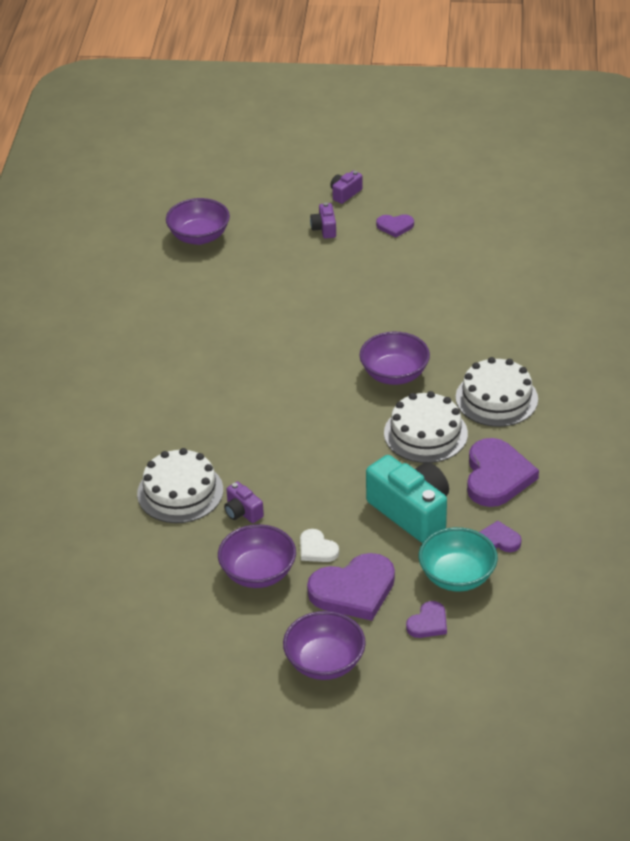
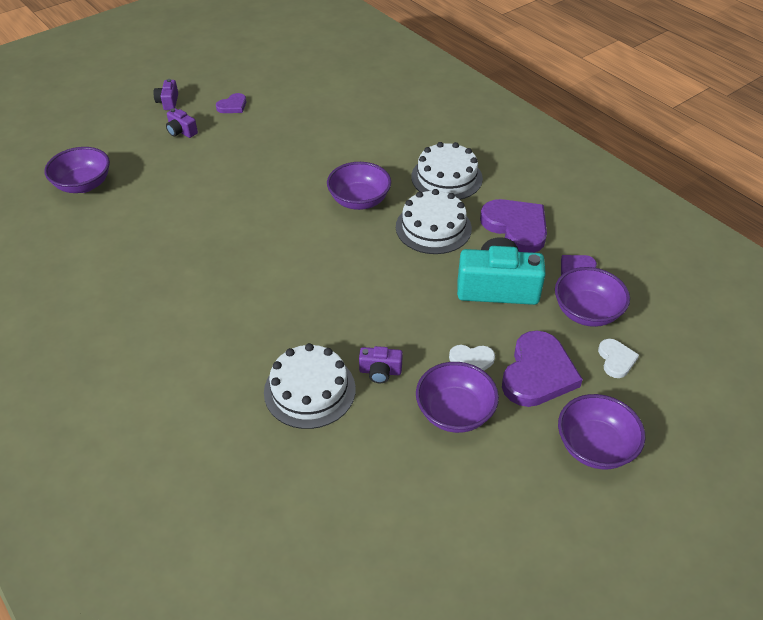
camera: 45 degrees left, 5 degrees up
(428, 623) = (616, 359): purple heart -> white heart
(457, 576) = (586, 312): turquoise bowl -> purple bowl

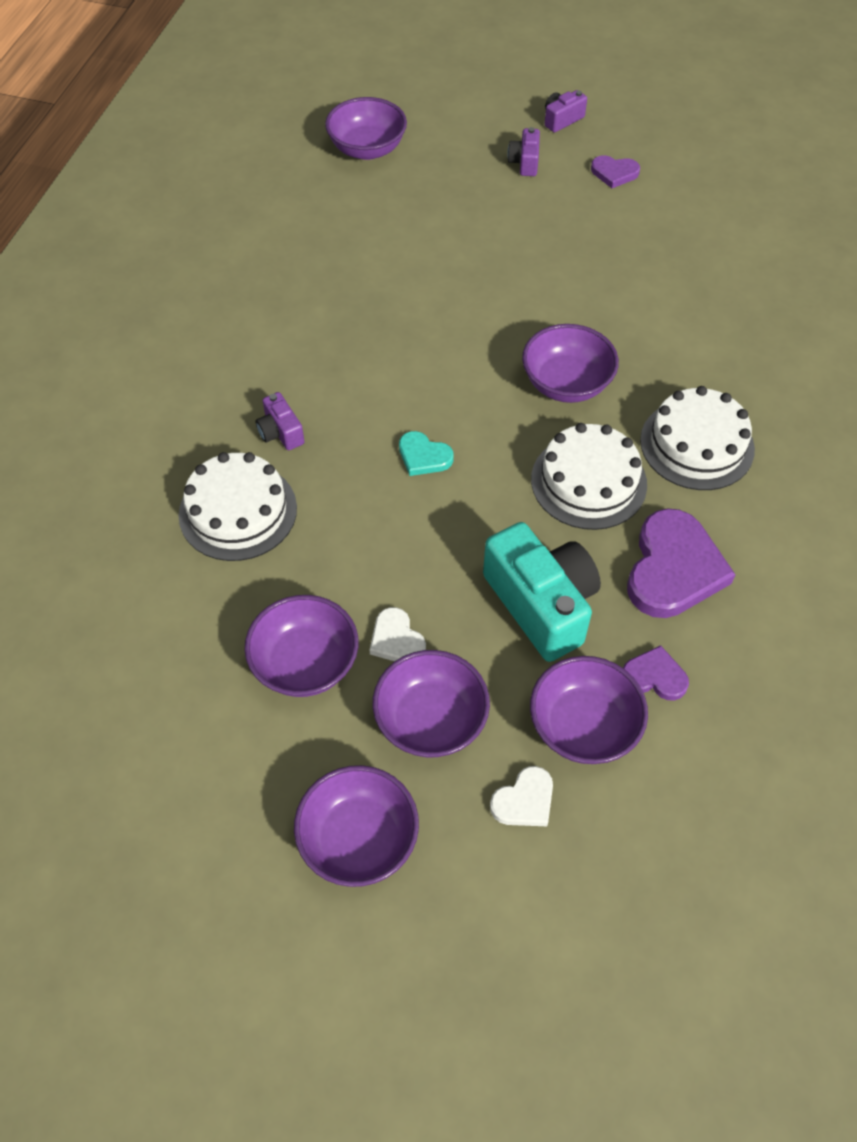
camera: 55 degrees right, 10 degrees up
(352, 283) = (423, 456): none -> turquoise heart
(380, 371) = (311, 559): purple camera -> purple camera (280, 432)
(538, 373) = (431, 720): purple heart -> purple bowl

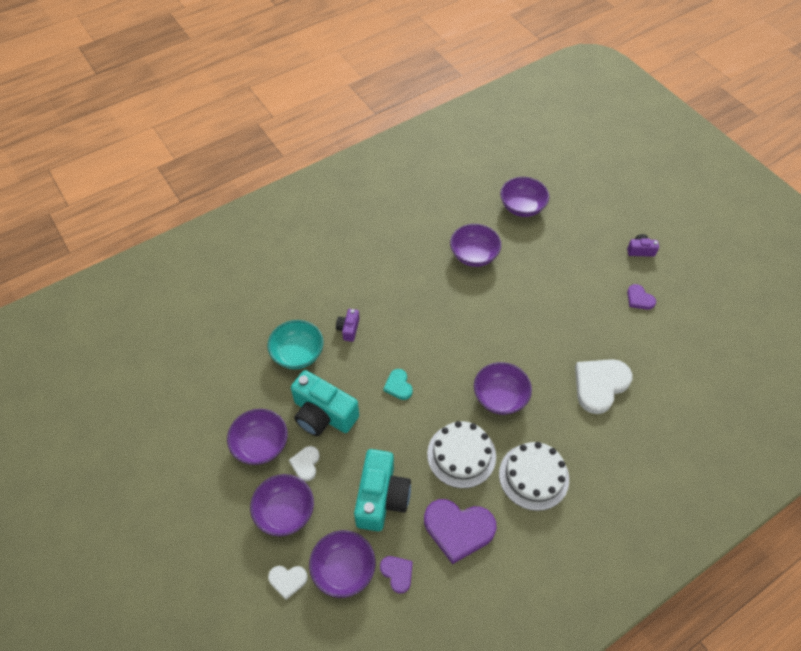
camera: 40 degrees right, 0 degrees up
(238, 511) = (298, 354): white cake -> turquoise bowl
(356, 561) = (323, 414): none -> turquoise camera
(358, 839) = (210, 539): purple bowl -> purple bowl (474, 255)
(524, 162) = (596, 263): purple camera -> none
(667, 294) = (600, 385): none -> white heart
(673, 569) = (458, 529): purple heart -> purple heart turned 45 degrees clockwise

